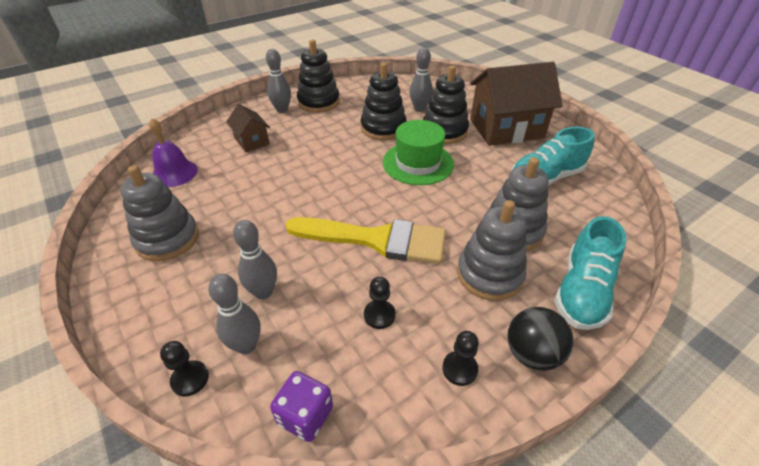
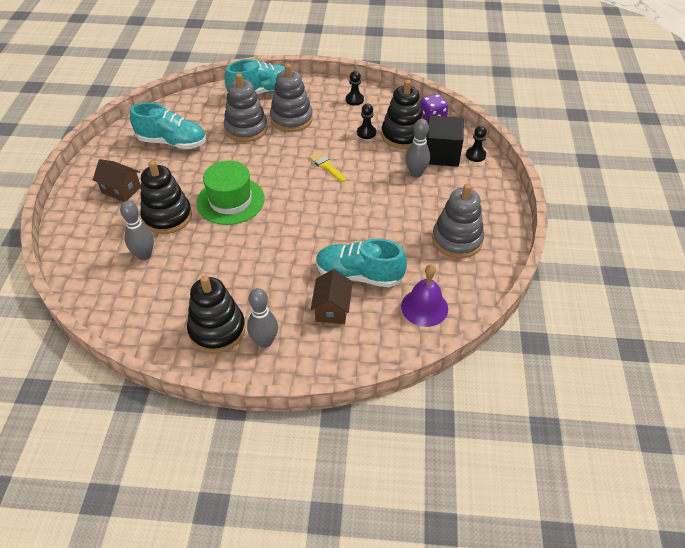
camera: 140 degrees left, 5 degrees up
(246, 345) = (441, 154): grey bowling pin -> black cube
(248, 167) = (358, 275): none -> turquoise shoe
(376, 239) = (326, 166): yellow brush -> yellow brush, size x0.41
(383, 128) = (206, 251): black stacking toy -> black stacking toy (402, 135)
(506, 129) = (121, 190): brown house -> brown house, size x0.50
(532, 353) = (319, 89): black ball -> none

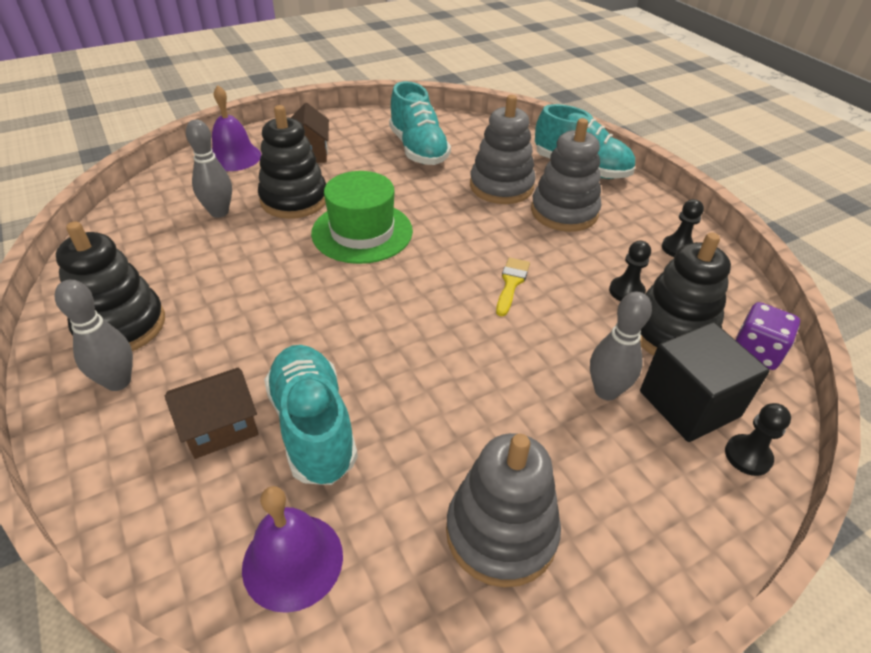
camera: 55 degrees right, 5 degrees down
(83, 227) = (234, 157): none -> purple bell

